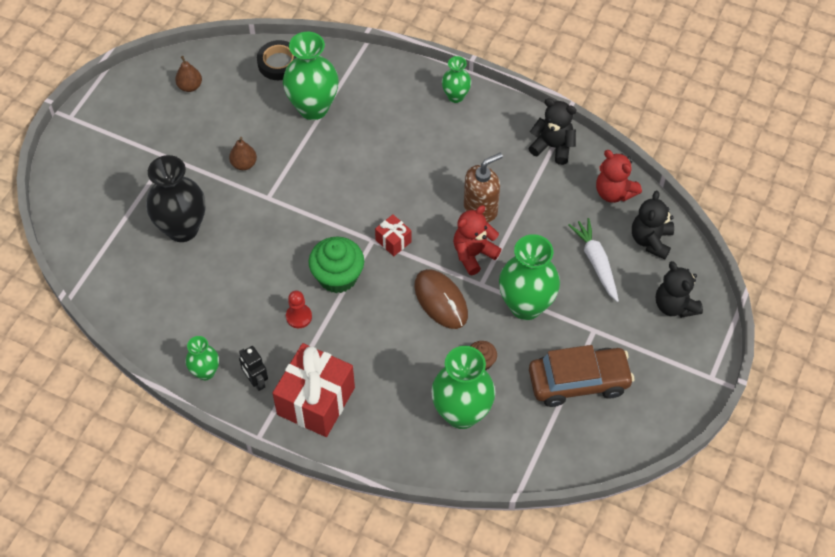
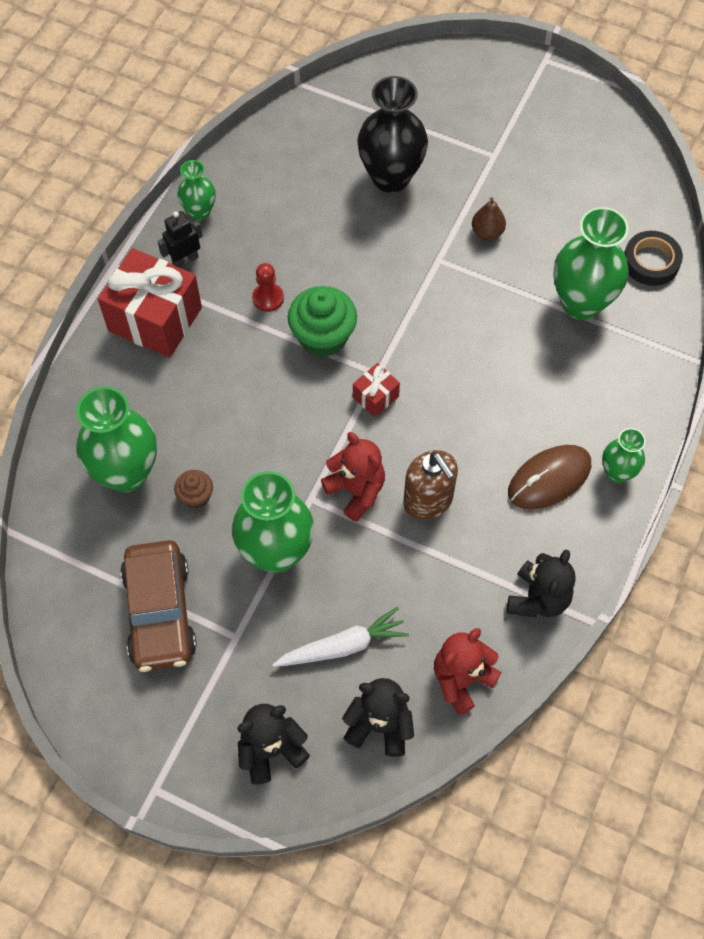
camera: 90 degrees right, 5 degrees up
(190, 86) = (603, 170): brown pear -> none
(441, 300) = (286, 451): brown mouse -> brown mouse (549, 479)

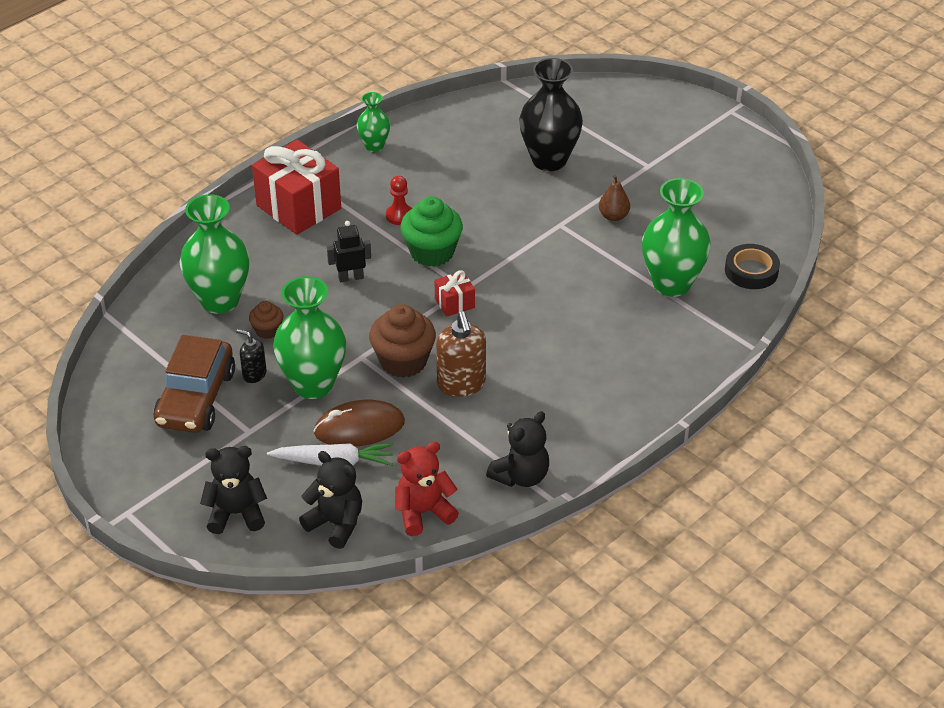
camera: 20 degrees right, 20 degrees down
(185, 260) = (344, 174): black robot -> black robot (351, 277)
(208, 559) = (254, 374): none -> black soap dispenser
(356, 490) = (403, 361): red teddy bear -> brown cupcake
(549, 479) = (576, 397): brown mouse -> brown mouse (359, 428)
(617, 472) = (640, 408): green vase -> none

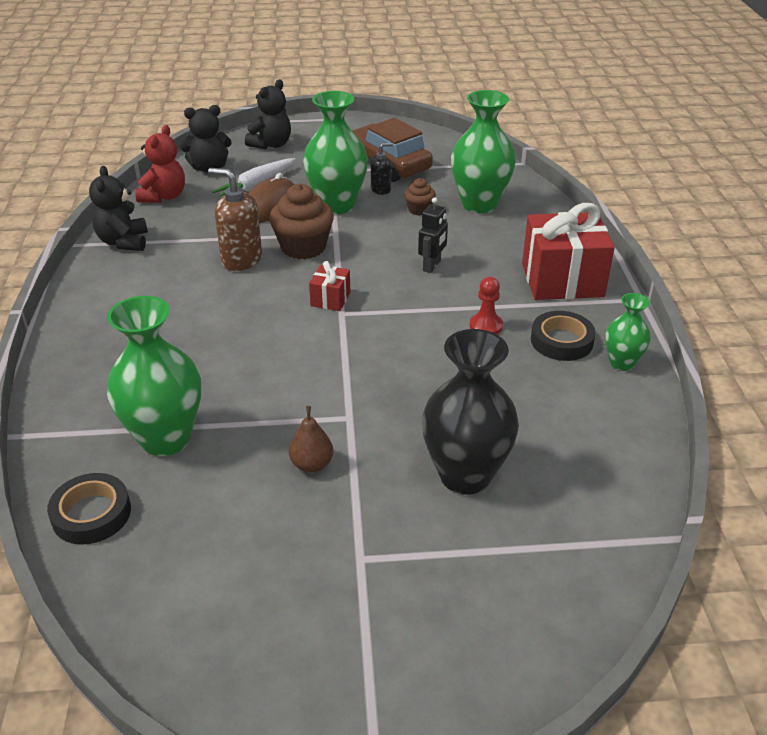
camera: 130 degrees right, 5 degrees down
(378, 177) = (561, 341): none -> black tape
(432, 252) = (411, 319): green cupcake -> none

